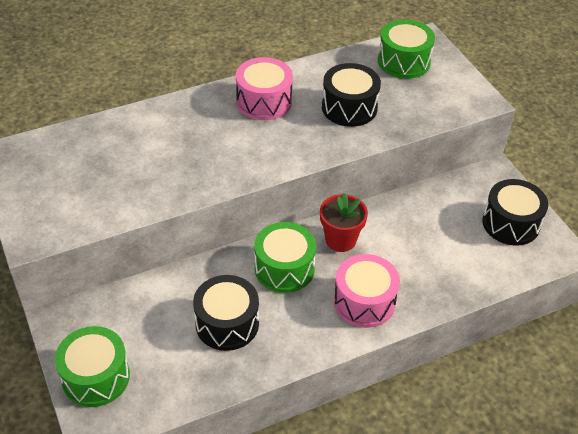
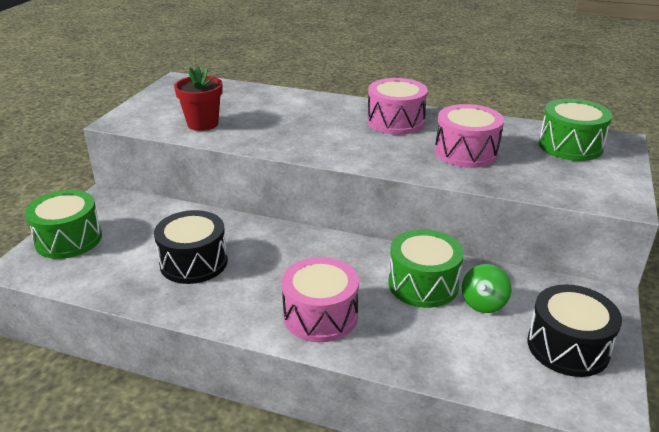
camera: 45 degrees right, 15 degrees down
(284, 268) = (290, 255): green drum -> green drum (423, 284)
(340, 240) = (365, 263): red flower pot -> red flower pot (202, 124)
(349, 107) = (466, 152): black drum -> pink drum
(441, 223) = (483, 303): none -> green spinning top

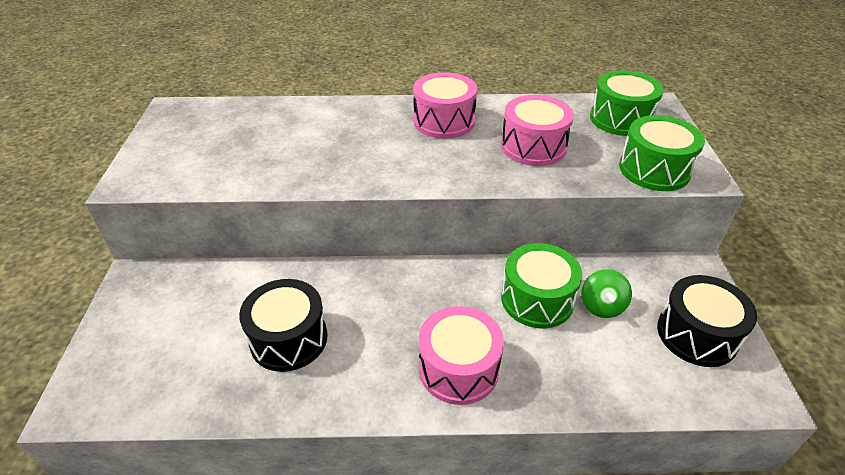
camera: 20 degrees left, 10 degrees up
(68, 239) = (119, 348): green drum -> green drum (654, 170)
(202, 124) = (235, 166): red flower pot -> none

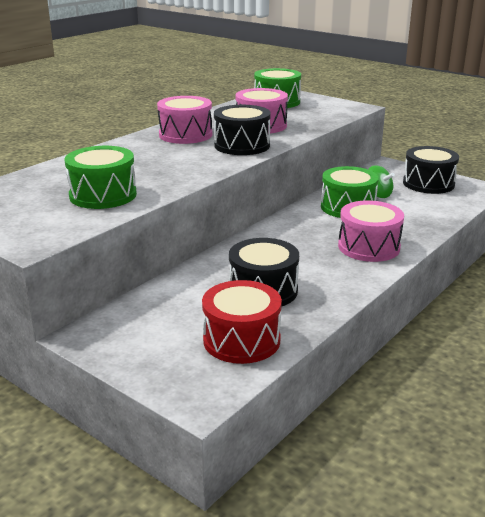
camera: 50 degrees left, 15 degrees down
(186, 376) = (241, 340): none -> red drum
(460, 165) = (242, 145): none -> black drum
(654, 170) = (334, 112): green drum -> green drum (103, 195)

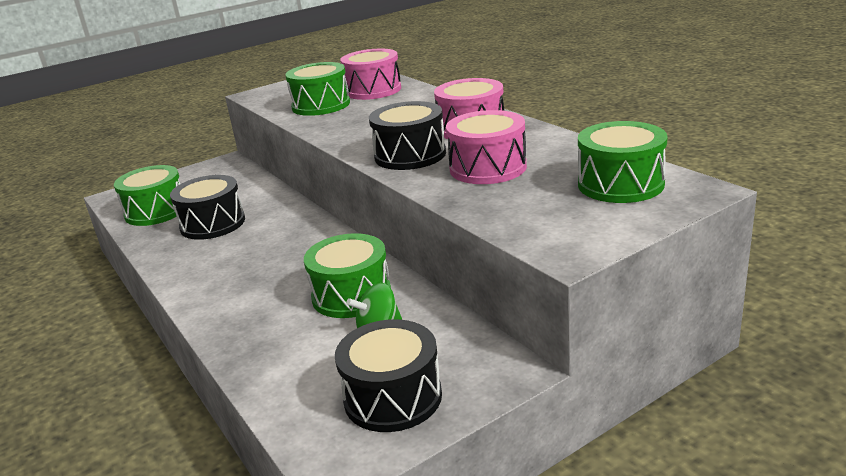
camera: 110 degrees right, 0 degrees up
(241, 340) = (156, 211): red drum -> green drum
(369, 247) = (234, 291): pink drum -> pink drum (373, 90)

